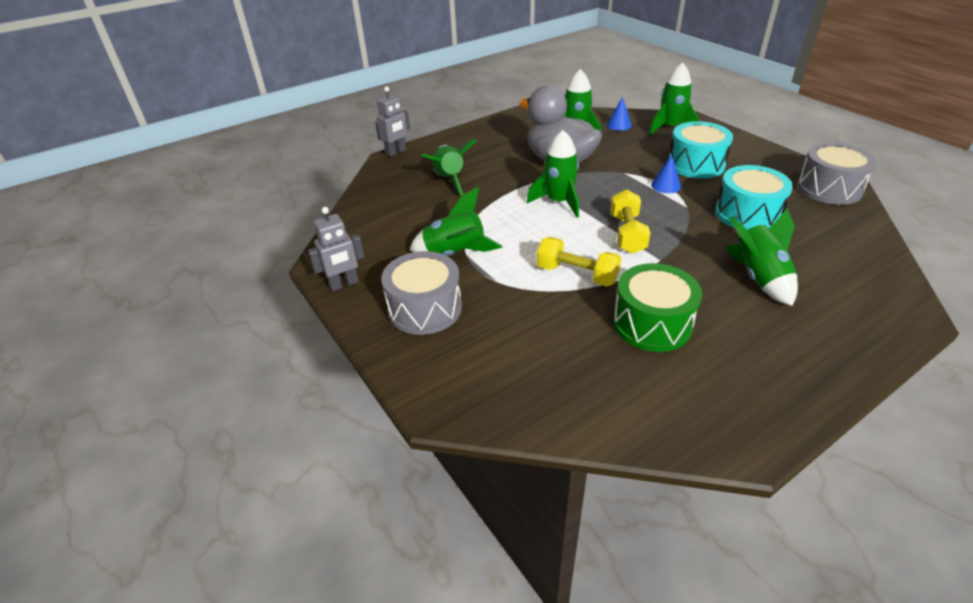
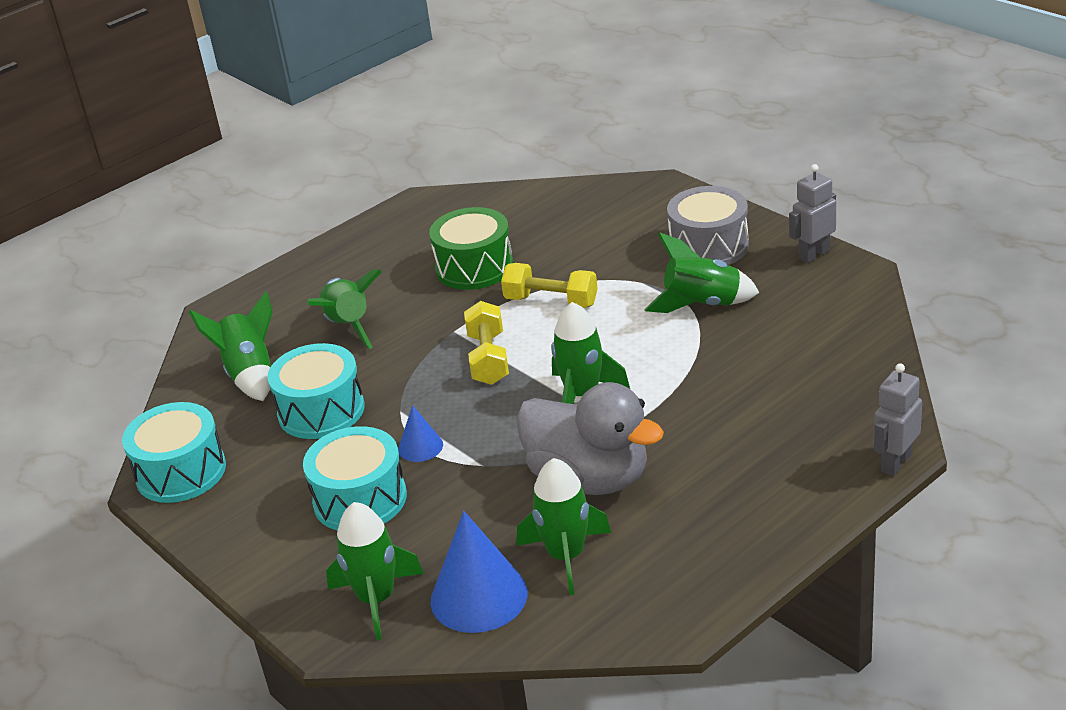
camera: 175 degrees right, 5 degrees down
(449, 180) = (765, 413): green rocket -> green rocket (250, 374)
(619, 125) = (479, 596): blue cone -> blue cone, size x1.91
(829, 188) = (181, 472): grey drum -> turquoise drum

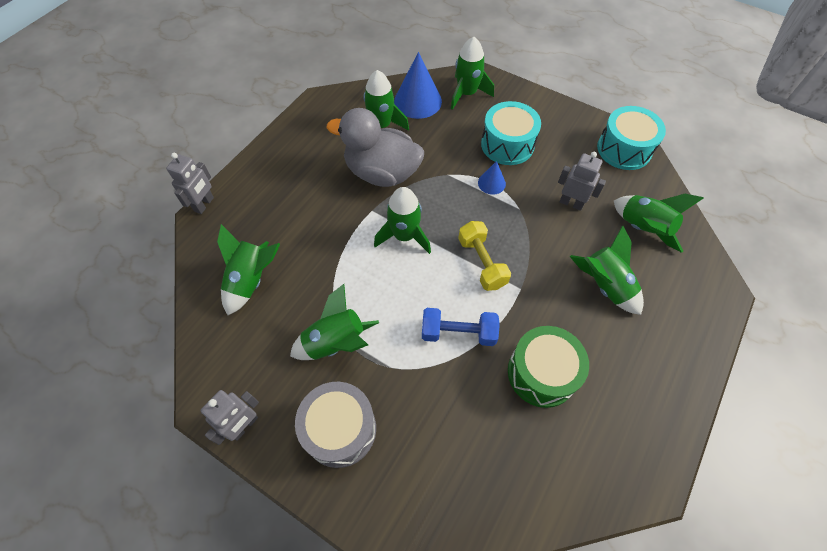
camera: 160 degrees right, 25 degrees up
(321, 411) = (571, 203): turquoise drum -> grey robot
(551, 301) = (458, 333): yellow dumbbell -> blue dumbbell
(810, 367) = (251, 280): none -> green rocket

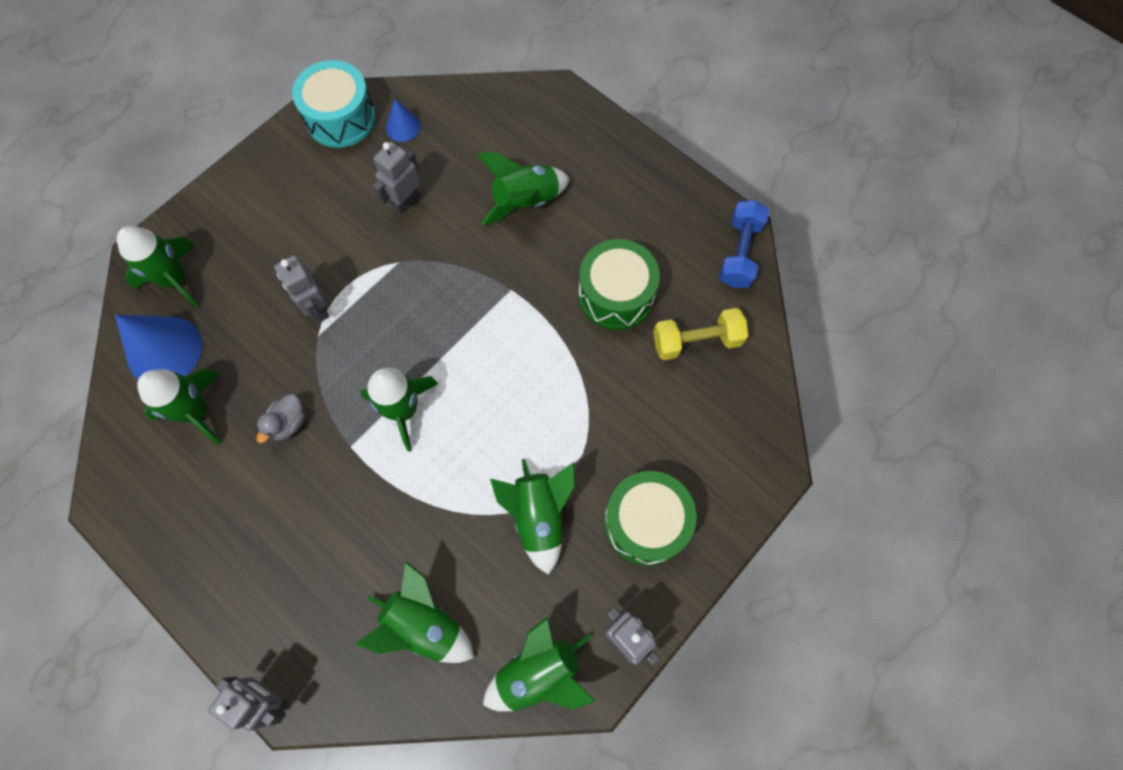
camera: 80 degrees left, 10 degrees up
(340, 429) = (646, 522): grey drum -> green drum
(382, 173) = (288, 423): grey duck -> grey duck, size x0.41
(458, 333) = (553, 371): blue dumbbell -> blue dumbbell (740, 253)
(468, 169) = (317, 308): none -> grey robot
(481, 263) = (466, 324): yellow dumbbell -> yellow dumbbell (696, 341)
(491, 183) = (348, 284): blue cone -> blue cone (403, 127)
(507, 144) = (289, 249): turquoise drum -> none
(643, 229) = (462, 139): green rocket -> green rocket (539, 673)

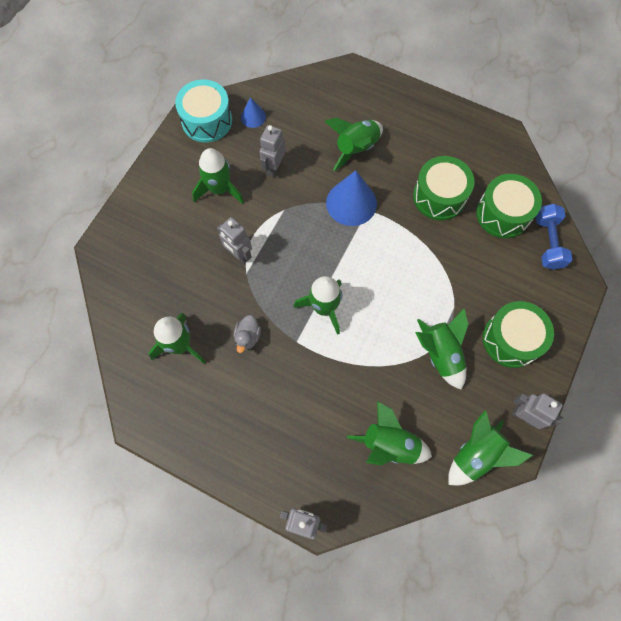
camera: 15 degrees left, 0 degrees up
(164, 350) = (141, 310): blue cone -> blue cone (351, 203)
(175, 279) = (130, 259): green rocket -> green rocket (219, 189)
(696, 341) = (503, 214): yellow dumbbell -> green drum
(740, 253) = (510, 149): blue dumbbell -> blue dumbbell (548, 242)

